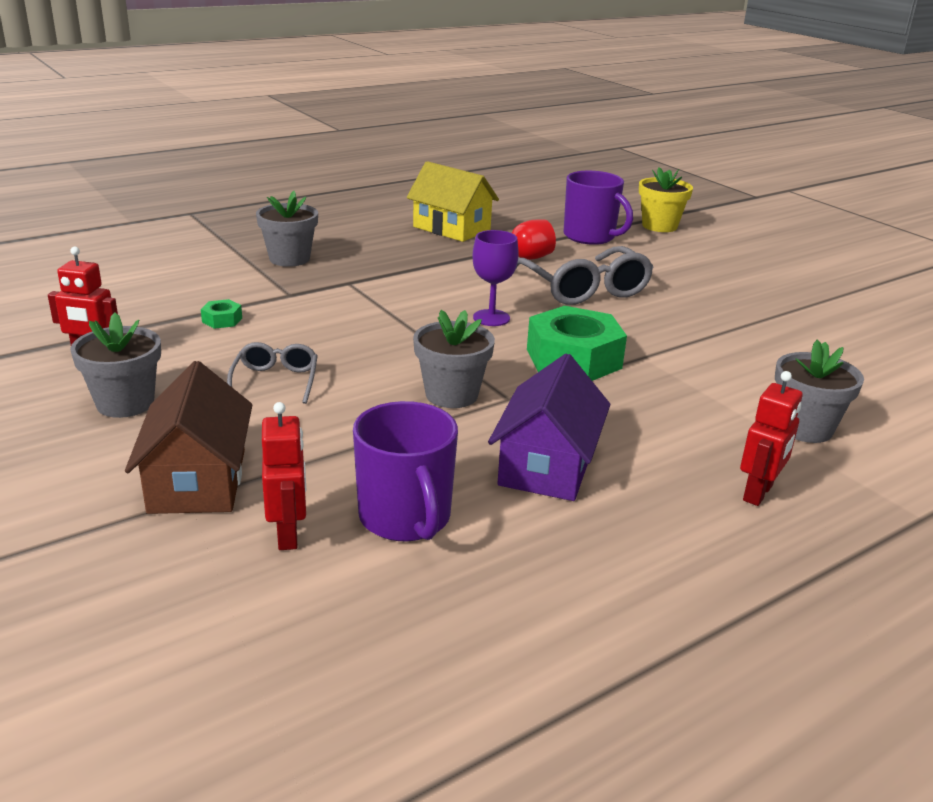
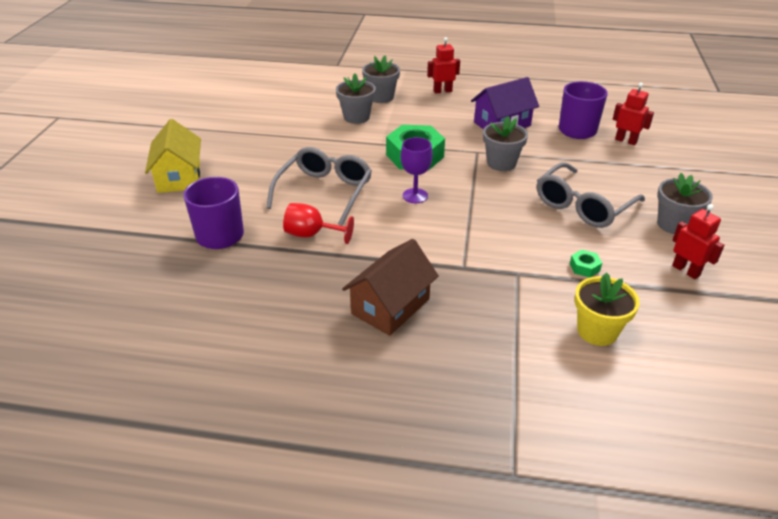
camera: 135 degrees left, 10 degrees up
(198, 481) = (652, 171): brown house -> brown house (390, 306)
(275, 381) = (583, 206): grey glasses -> grey glasses, size x1.81
(288, 534) = (626, 141): red robot -> red robot turned 90 degrees clockwise
(289, 259) = (480, 320): grey flower pot -> grey flower pot (356, 117)
(451, 228) = (298, 299): yellow house -> yellow house (179, 177)
(659, 226) = (149, 222): yellow flower pot -> yellow flower pot (597, 331)

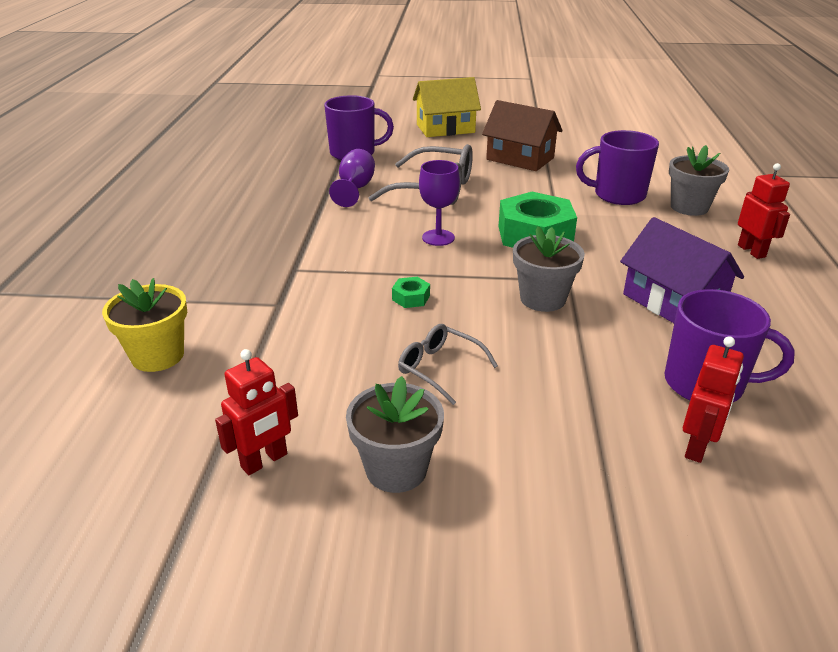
camera: 85 degrees right, 5 degrees down
(311, 234) = (355, 189): red goblet -> purple goblet
(356, 117) = (617, 195): grey flower pot -> purple mug
(390, 306) = (236, 231): brown house -> brown house (520, 159)
(583, 206) = (439, 368): grey glasses -> grey glasses, size x0.55
(584, 267) = (284, 357): green nut -> green nut (411, 298)

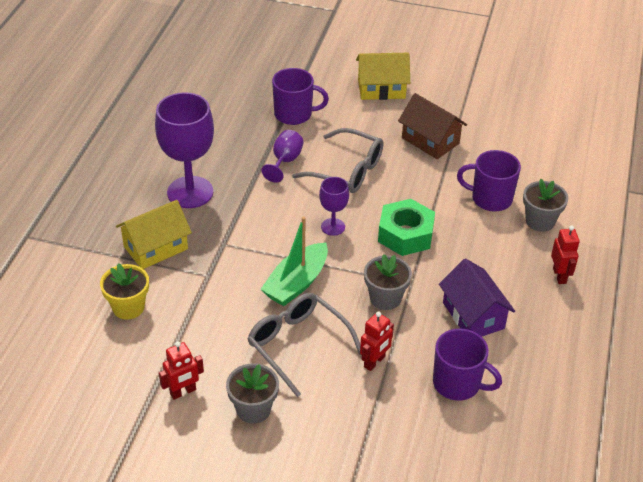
camera: 10 degrees right, 10 degrees up
(196, 283) = (155, 248): none -> yellow house
(238, 226) = (190, 192): none -> purple goblet
(411, 298) = (296, 283): green nut -> green boat
(439, 368) = (298, 345): grey glasses -> grey glasses, size x1.81
(697, 447) = (428, 424): red robot -> red robot (374, 362)

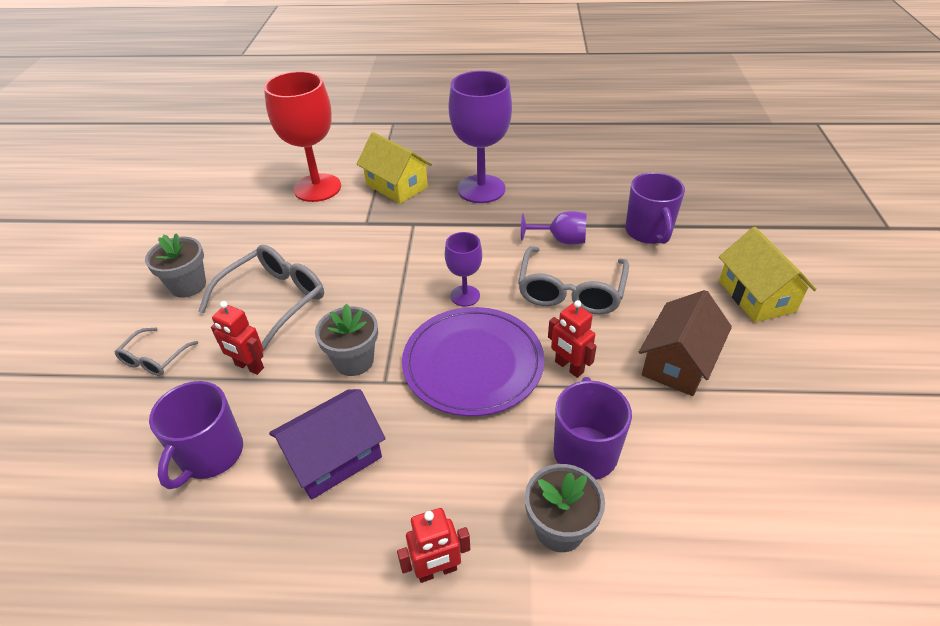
camera: 80 degrees right, 0 degrees up
(128, 307) = (317, 188): yellow flower pot -> red goblet
(183, 392) = (214, 238): red robot -> red robot (569, 367)
(296, 283) = (366, 283): green boat -> none
(347, 427) = (154, 359): none -> grey glasses
(405, 234) = (473, 363): green nut -> purple plate

